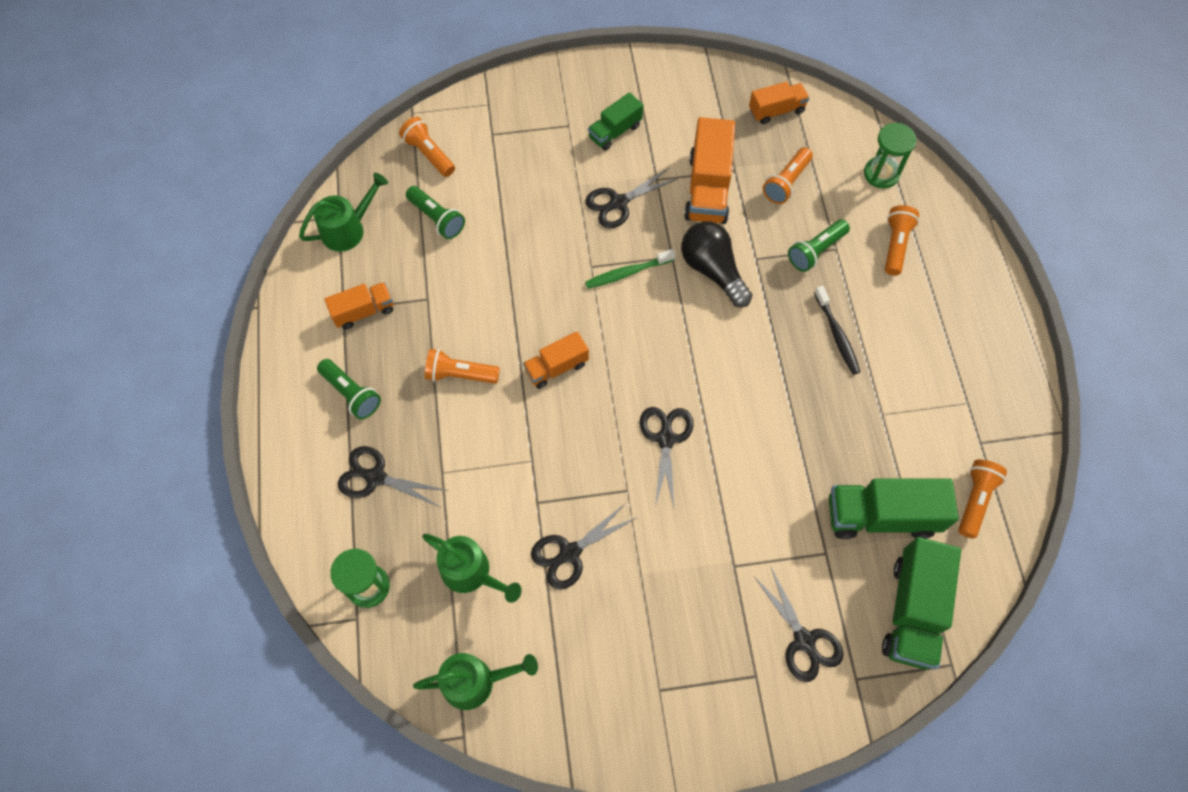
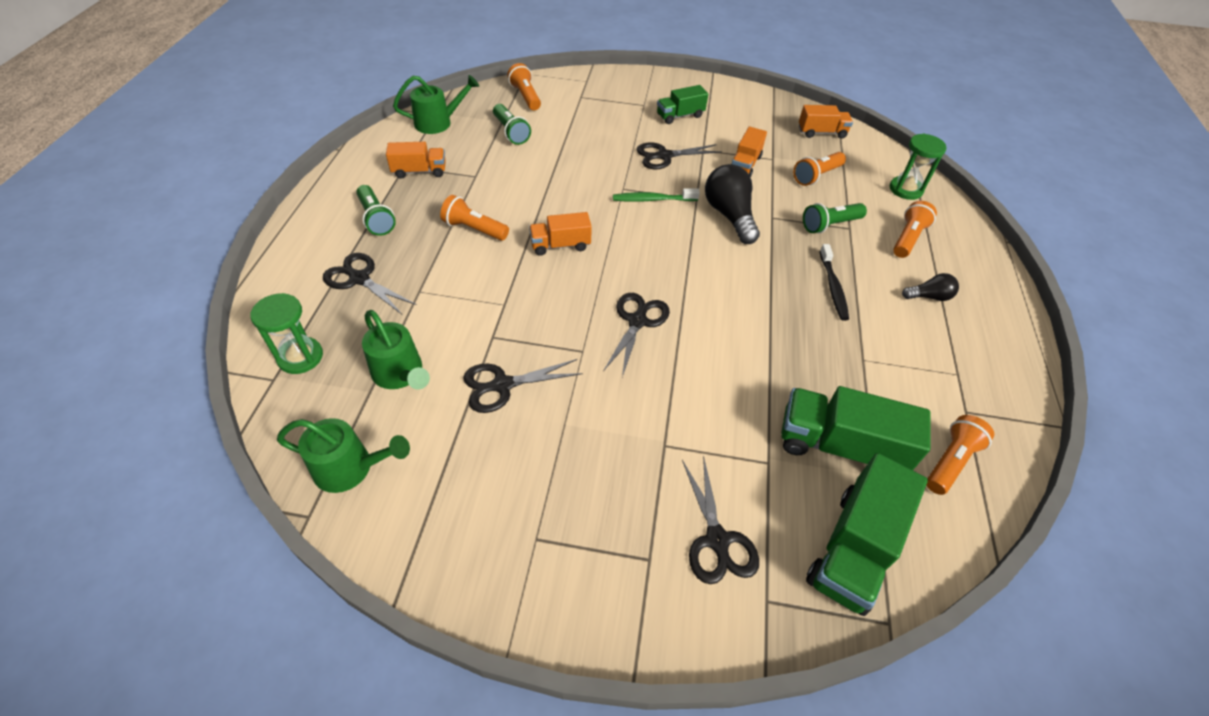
camera: 15 degrees right, 15 degrees down
(707, 188) = (745, 164): orange truck -> orange truck, size x0.60
(928, 317) = (929, 296): none -> black light bulb

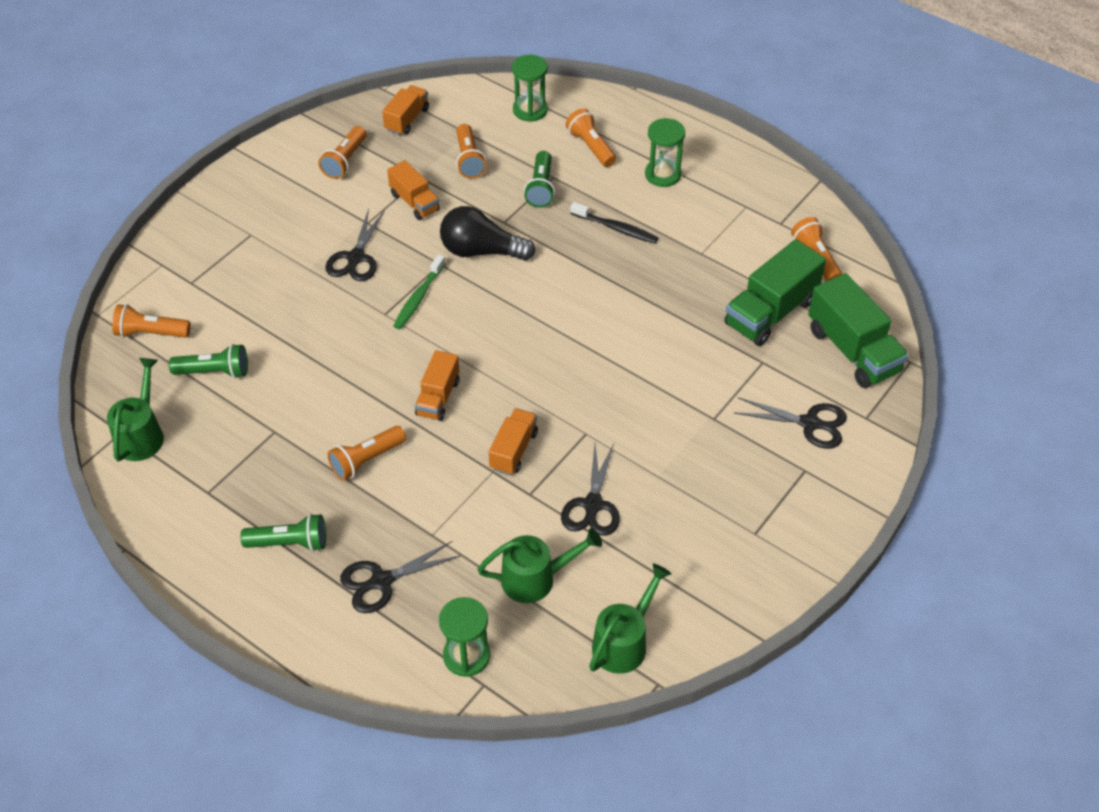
camera: 60 degrees left, 0 degrees up
(419, 171) = (229, 480): orange truck -> orange truck (513, 450)
(637, 321) = (574, 380): black scissors -> none
(680, 116) = (295, 213): green truck -> none
(750, 119) = (345, 161): none -> orange flashlight
(929, 296) = (663, 175): black light bulb -> green hourglass

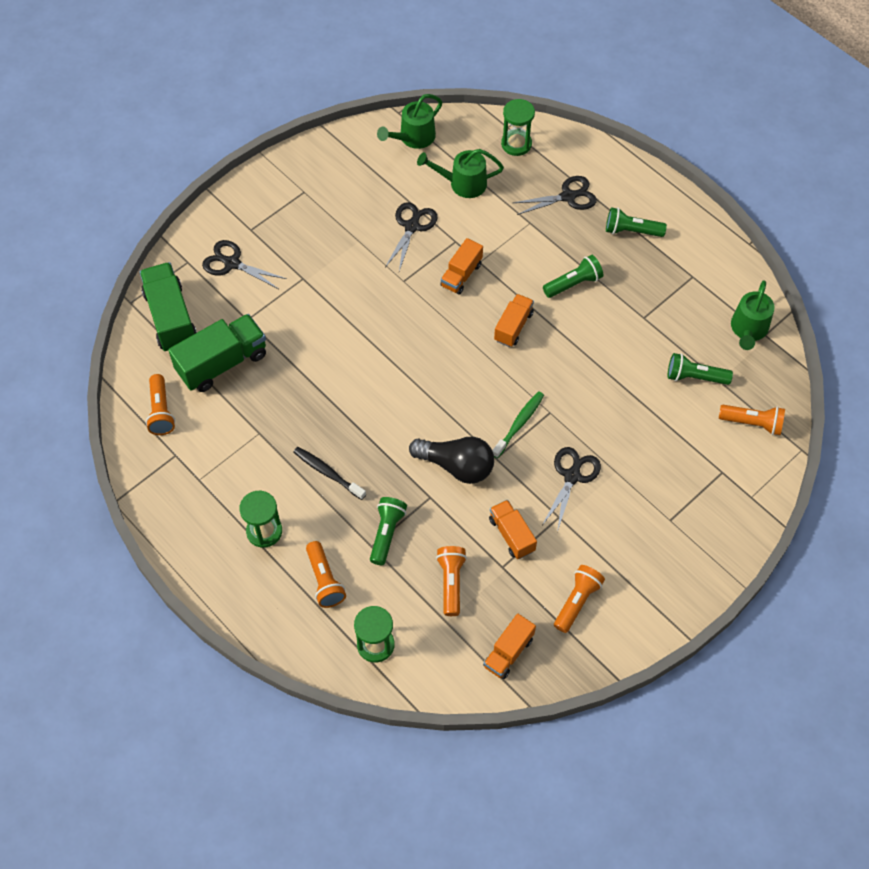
camera: 170 degrees left, 10 degrees up
(366, 460) = (573, 284): orange flashlight -> green flashlight

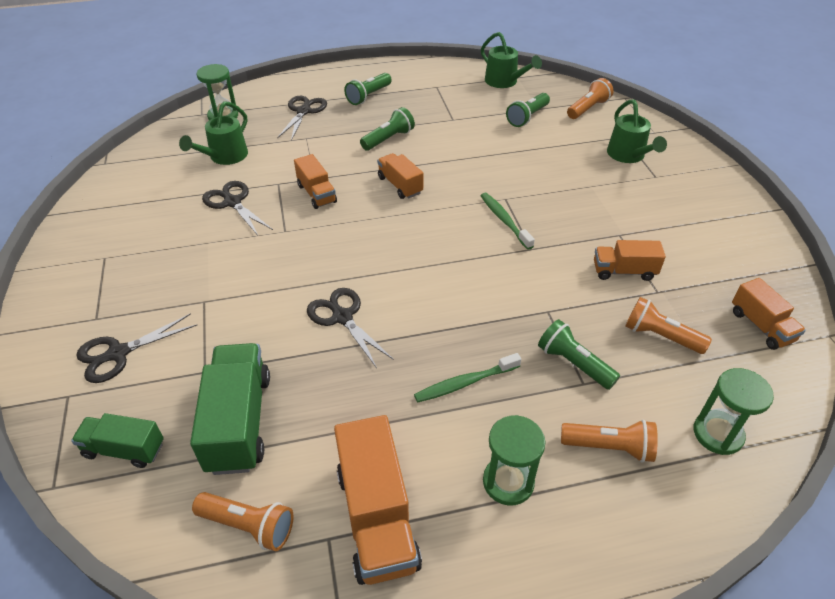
camera: 60 degrees left, 15 degrees down
(171, 318) = (124, 449): green truck -> green truck, size x0.60
(201, 472) = (377, 517): none -> orange truck
(328, 473) = (465, 383): black toothbrush -> green toothbrush
(413, 138) = (142, 165): green watering can -> green watering can (628, 156)
(456, 466) = (523, 278): black light bulb -> none
(572, 476) = (581, 211): black scissors -> black scissors (342, 317)
(573, 284) = (388, 139): green flashlight -> green flashlight turned 45 degrees clockwise
(577, 601) = (717, 258): orange flashlight -> none

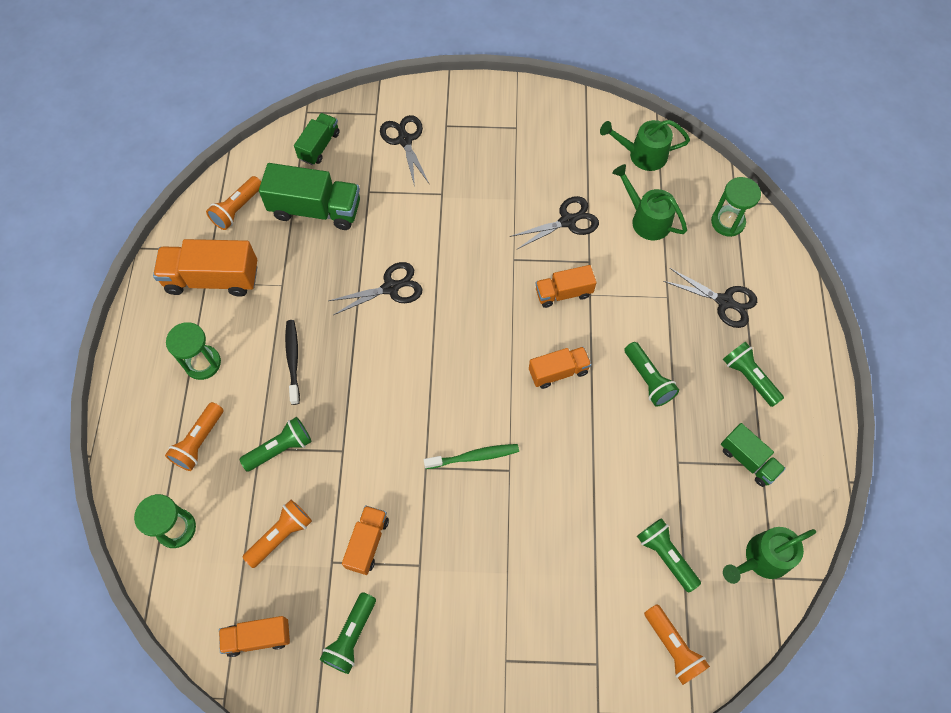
camera: 105 degrees right, 20 degrees up
(435, 92) = (748, 460): none -> green truck
(465, 383) = (293, 360): green toothbrush -> black toothbrush
(628, 156) = (554, 648): green watering can -> green watering can (642, 155)
(707, 263) = (351, 636): none -> green flashlight

